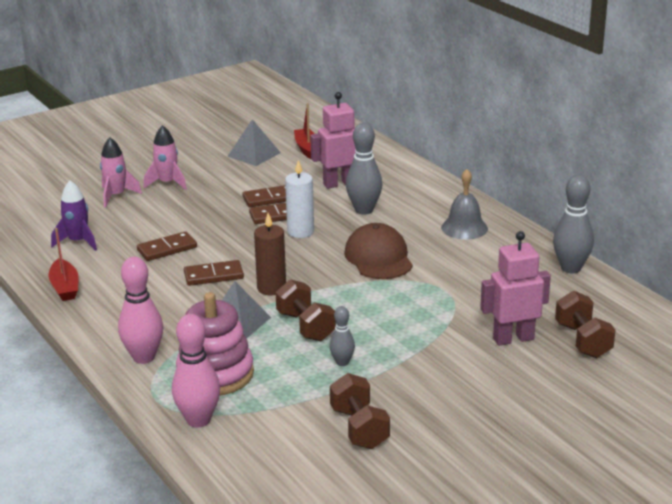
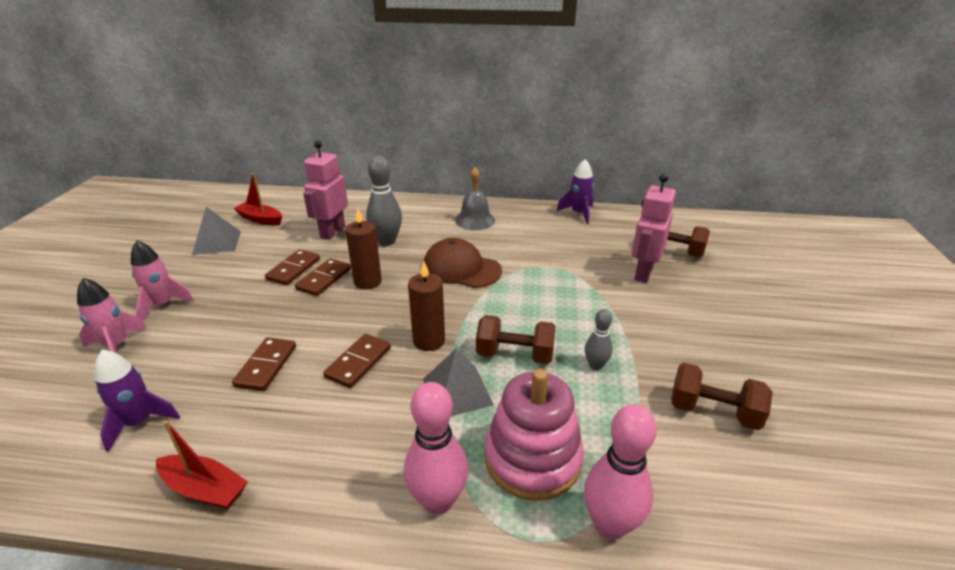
camera: 50 degrees left, 5 degrees up
(300, 232) = (367, 281): white candle -> brown candle
(571, 268) = (578, 213): grey bowling pin -> purple rocket

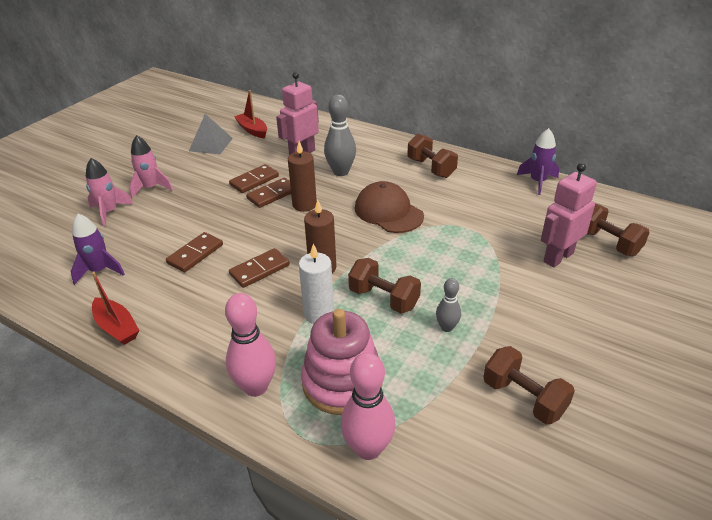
camera: 25 degrees right, 5 degrees up
(457, 391) = (319, 314): grey pyramid -> white candle
(475, 220) = (431, 168): grey bell -> brown dumbbell

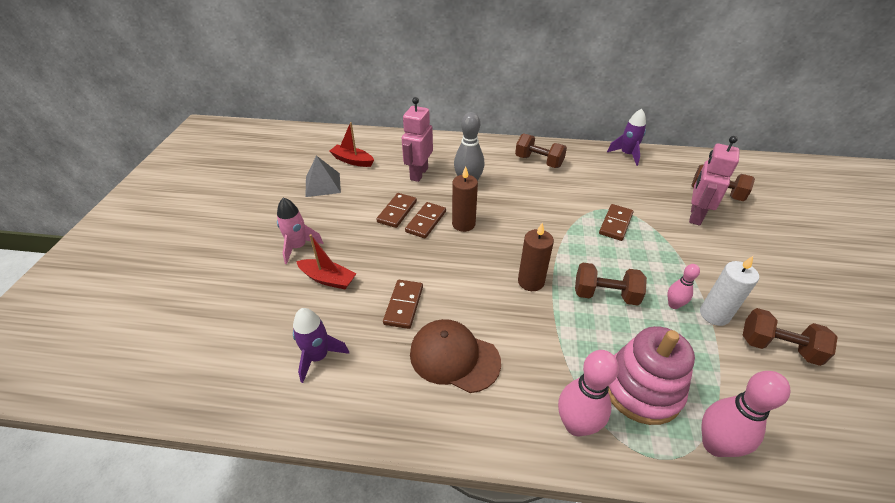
camera: 25 degrees left, 5 degrees up
(109, 212) = (274, 286): pink rocket -> none
(117, 327) = (390, 415): red boat -> red boat (328, 279)
(260, 270) = (478, 302): brown domino -> brown domino (615, 224)
(319, 314) = (566, 329): white candle -> white candle (714, 314)
(388, 212) = (539, 211): brown cap -> brown cap (454, 357)
(447, 327) = (673, 305): grey bowling pin -> pink bowling pin

